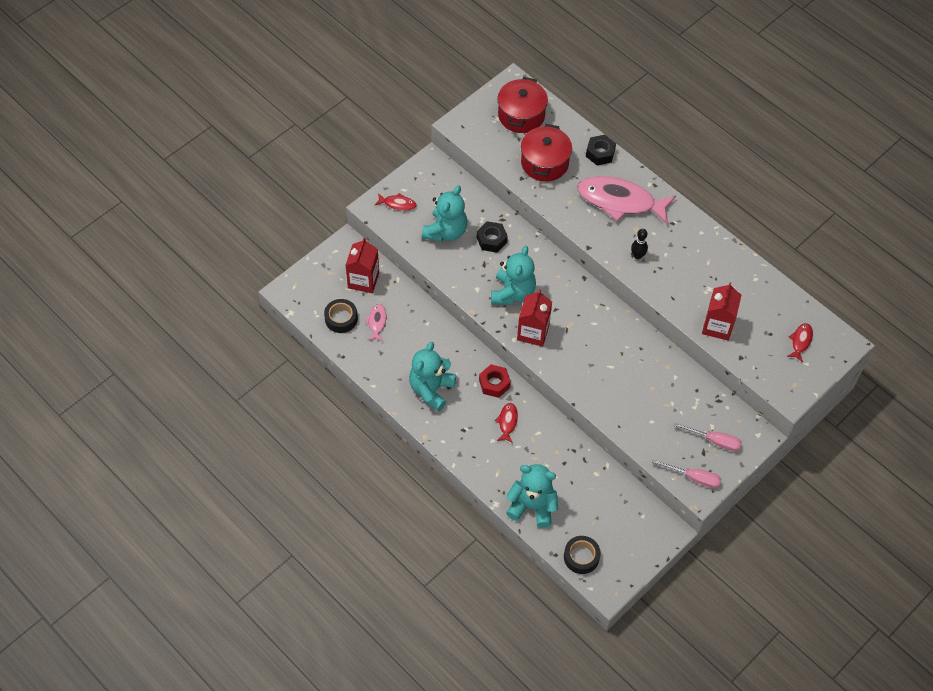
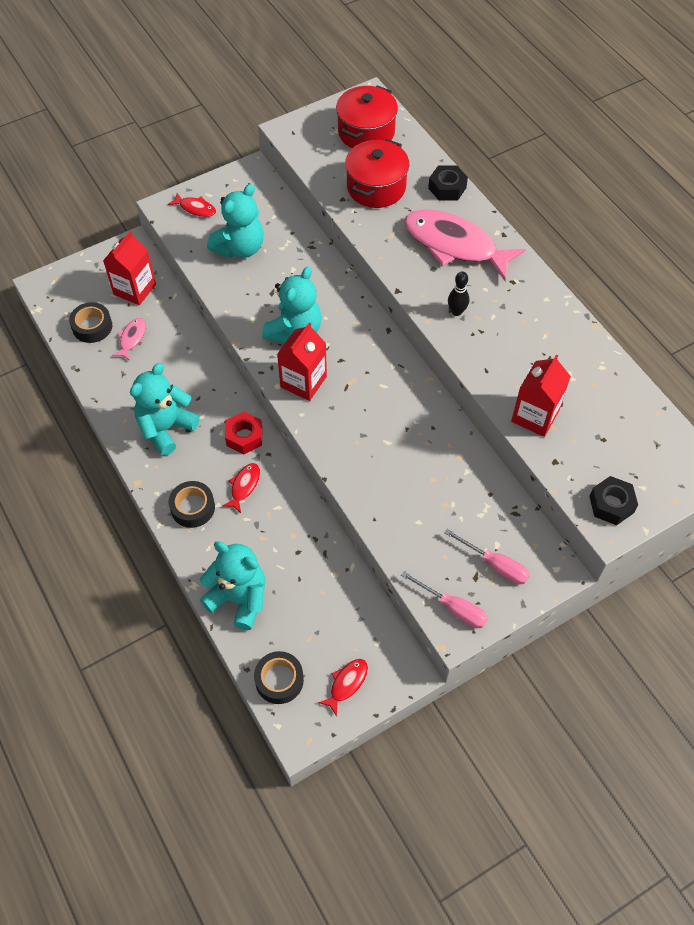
camera: 15 degrees right, 0 degrees up
(474, 446) = (193, 507): none -> black tape
(491, 240) = (290, 267): black nut -> black nut (611, 504)
(800, 341) = (642, 457): red fish -> red fish (347, 684)

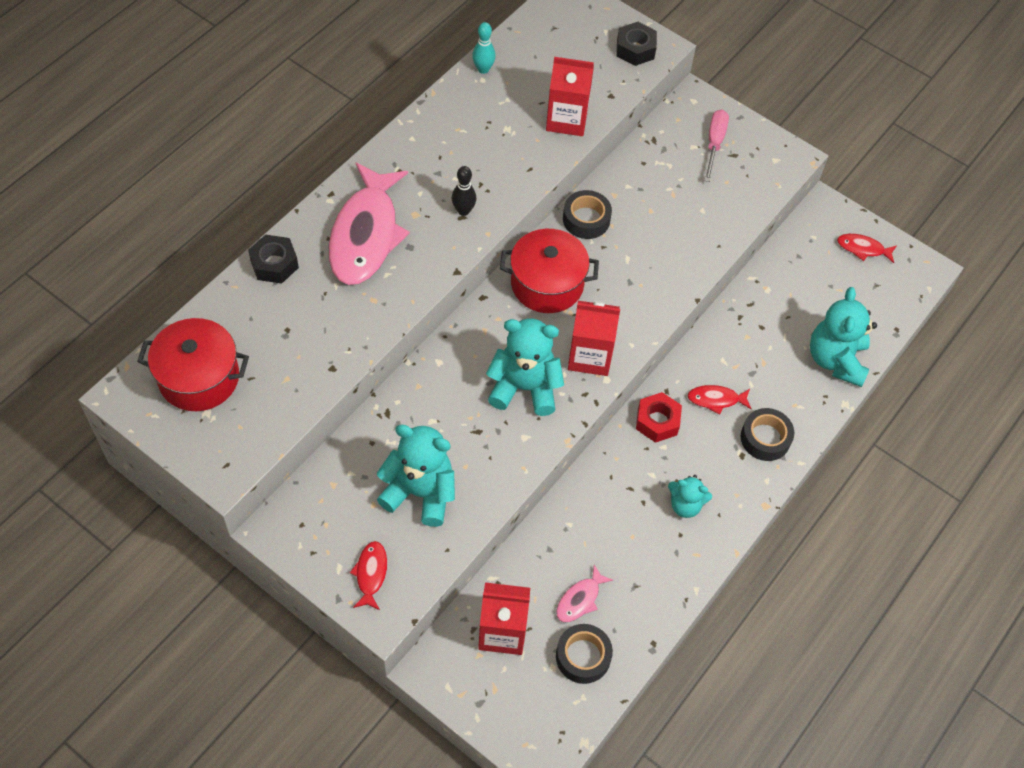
camera: 115 degrees left, 0 degrees up
(132, 338) = (580, 599): pink fish -> pink fish turned 45 degrees counterclockwise
(166, 428) = (685, 505): turquoise teddy bear -> turquoise teddy bear, size x0.58
(279, 680) = (891, 300): black tape -> black tape (586, 219)
(376, 187) = (299, 337): red pot -> red pot (547, 284)
(453, 608) = (772, 164): pink screwdriver -> none
(614, 371) = (483, 69): none -> turquoise bowling pin

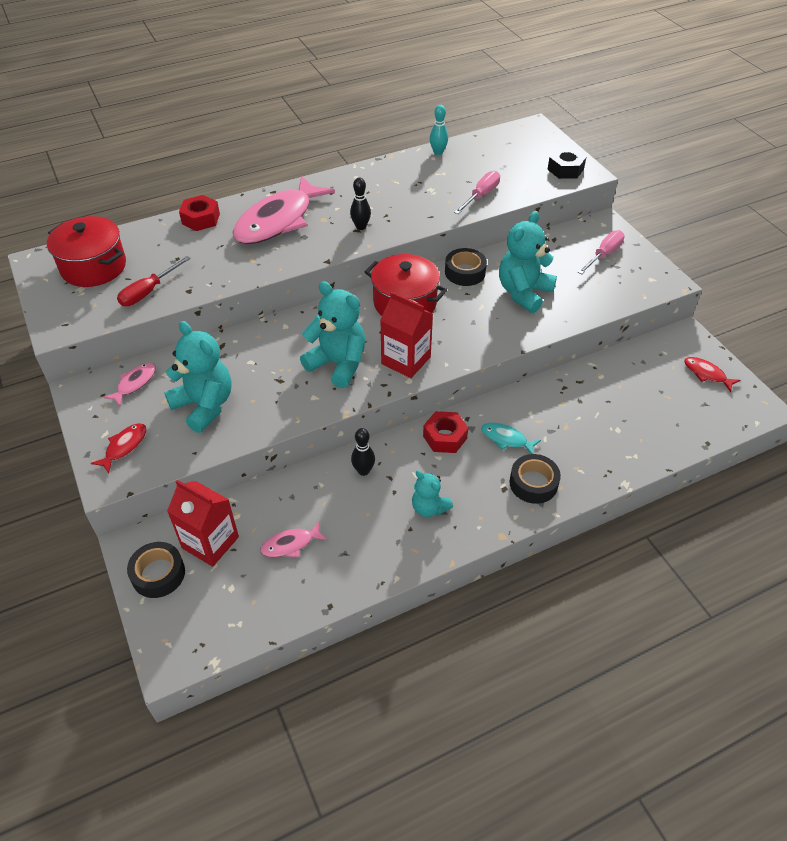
camera: 30 degrees right, 10 degrees down
(274, 264) = (201, 219): black nut -> red nut
(288, 387) = (148, 292): none -> red screwdriver
(326, 497) = (134, 383): none -> pink fish
(567, 119) = (481, 195): red carton -> pink screwdriver
(583, 656) = (262, 590): black tape -> black tape (158, 574)
(601, 492) = (363, 471): none -> black bowling pin
(716, 399) = (506, 439): red fish -> turquoise fish
(836, 360) = (635, 447): turquoise teddy bear -> turquoise teddy bear (523, 293)

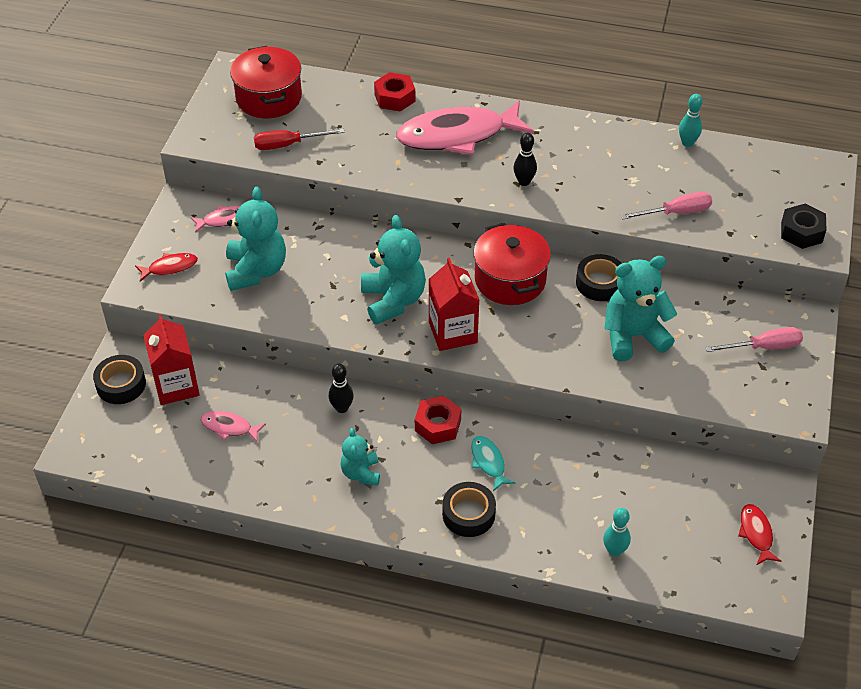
camera: 40 degrees right, 0 degrees up
(646, 441) = (614, 551): none -> turquoise bowling pin

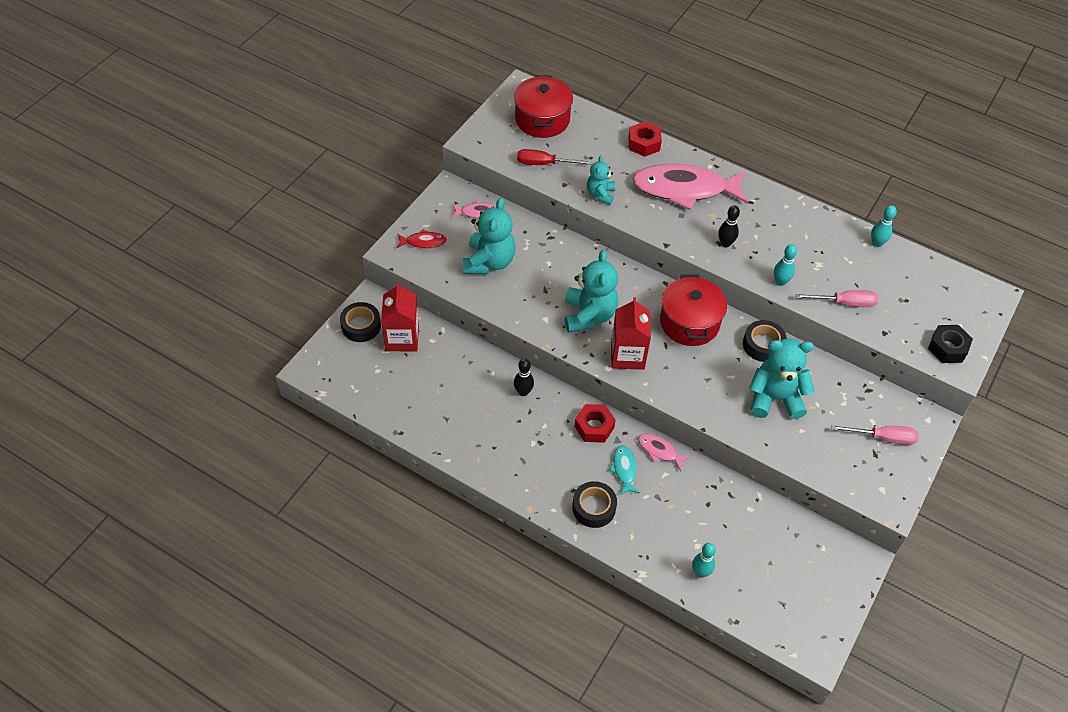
camera: 15 degrees right, 5 degrees up
(229, 427) = (431, 383): pink fish -> pink fish (659, 451)
(361, 473) = (520, 450): turquoise teddy bear -> turquoise teddy bear (600, 194)
(599, 207) = (780, 282): none -> turquoise bowling pin
(756, 533) = (823, 592): red fish -> none

